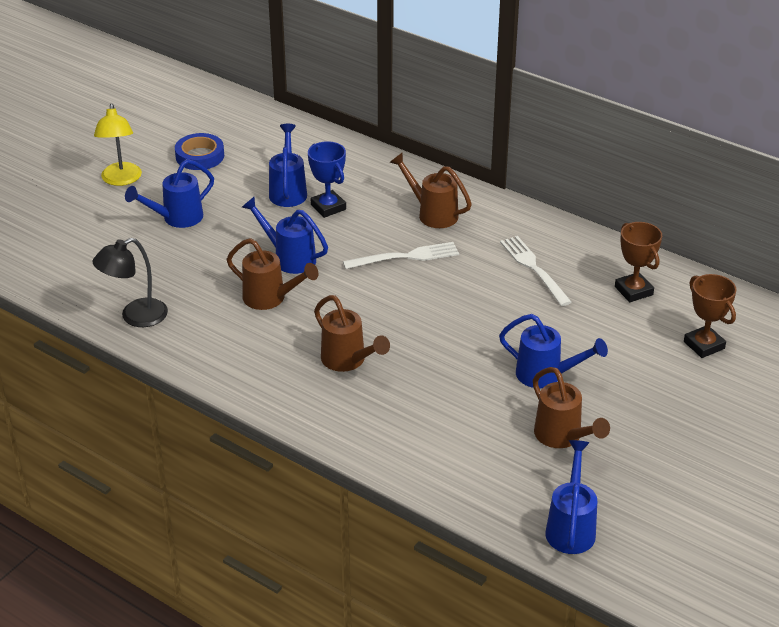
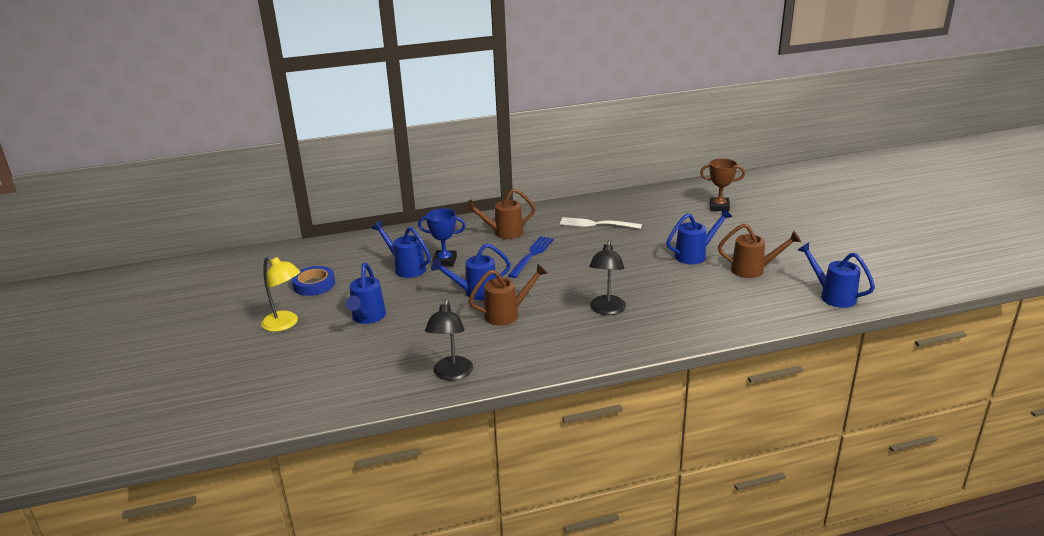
camera: 50 degrees left, 10 degrees down
(348, 361) = (607, 310): brown watering can -> black lamp
(406, 257) = (532, 255): white fork -> blue fork
(633, 291) = (652, 207): brown trophy -> none

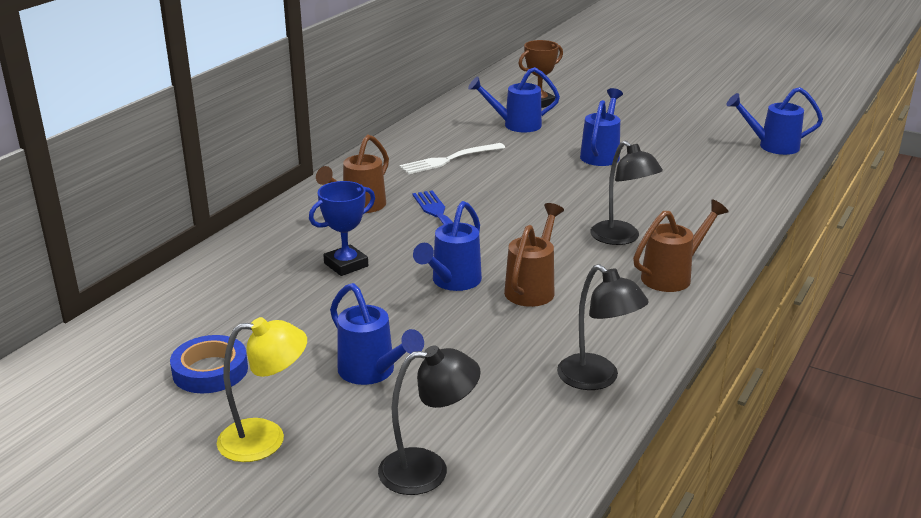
camera: 45 degrees left, 0 degrees up
(315, 371) = (428, 470): none -> black lamp
(406, 268) = (308, 293): blue watering can -> blue watering can (515, 125)
(753, 270) = (675, 149): brown watering can -> brown watering can (673, 276)

